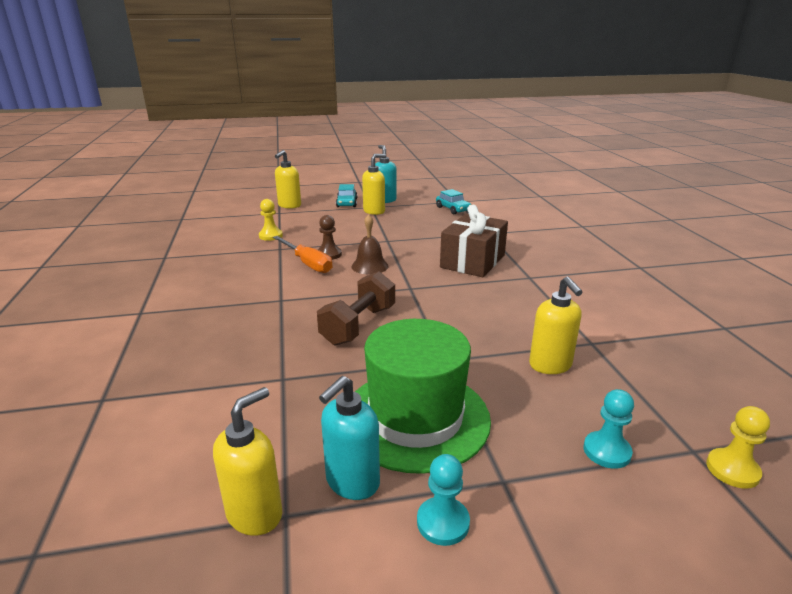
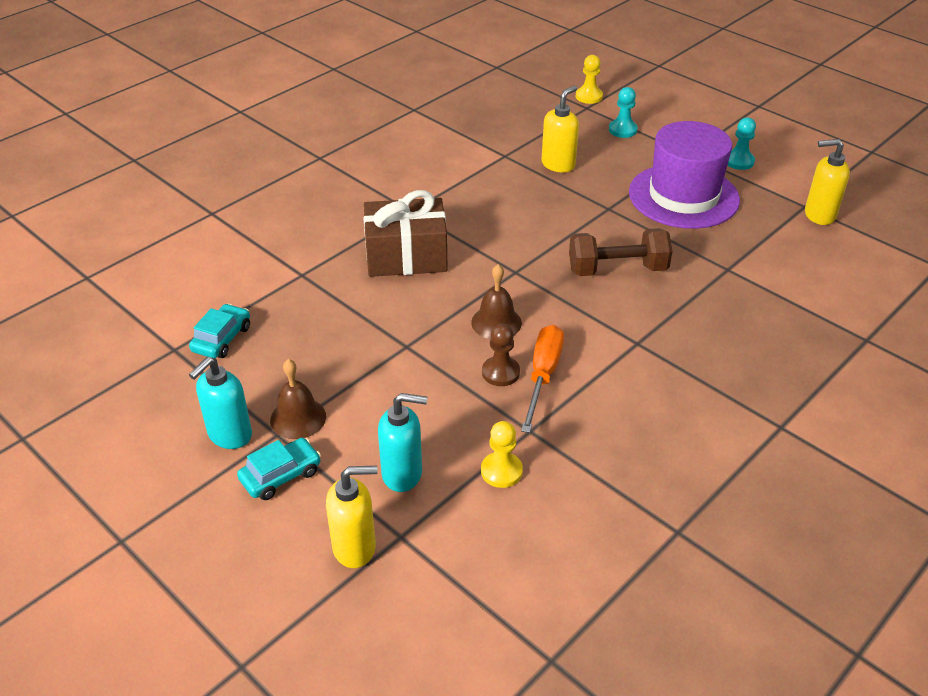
camera: 125 degrees left, 15 degrees up
(352, 482) = (758, 196): turquoise soap dispenser -> turquoise soap dispenser (403, 474)
(374, 211) = (298, 418): yellow soap dispenser -> brown bell
(415, 418) = (683, 196): green hat -> purple hat

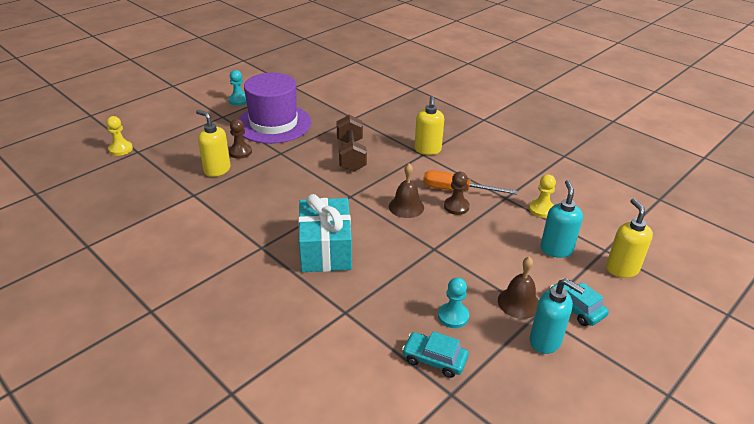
camera: 90 degrees left, 5 degrees down
(406, 256) = (325, 249): brown gift -> turquoise gift
(602, 177) = (240, 152): none -> brown pawn
(622, 130) = (179, 138): turquoise pawn -> turquoise pawn (453, 316)
(819, 215) = (304, 84): yellow soap dispenser -> yellow soap dispenser (427, 150)

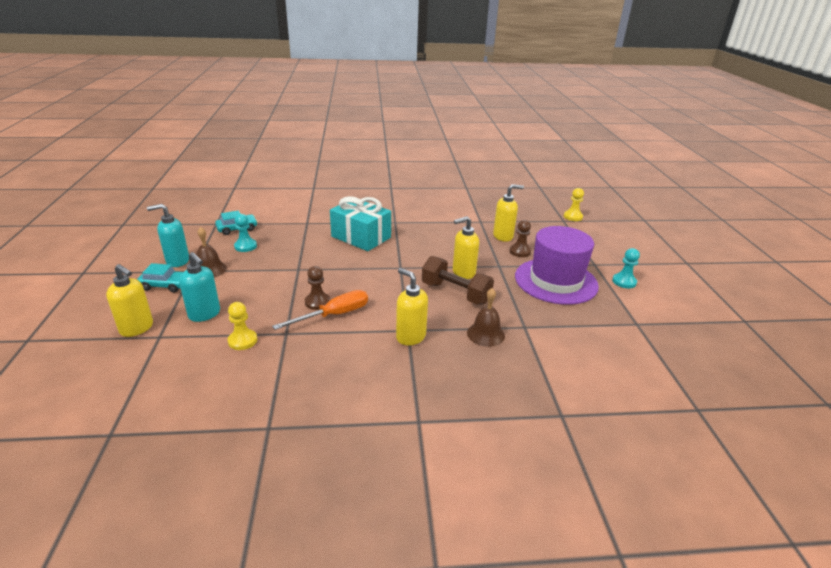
camera: 130 degrees right, 5 degrees down
(315, 163) = (463, 273): none -> yellow soap dispenser
(406, 207) = (353, 282): brown bell -> brown bell (485, 334)

